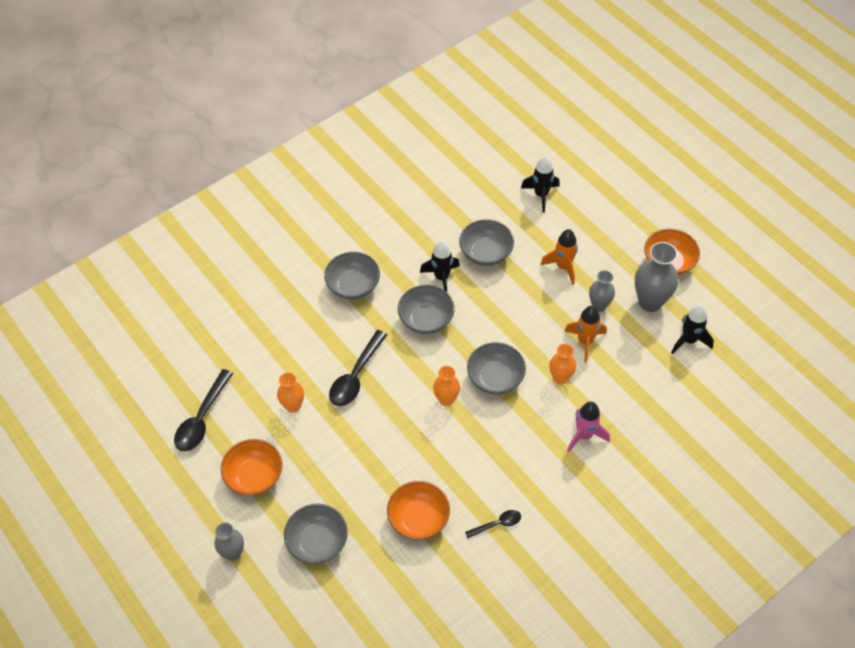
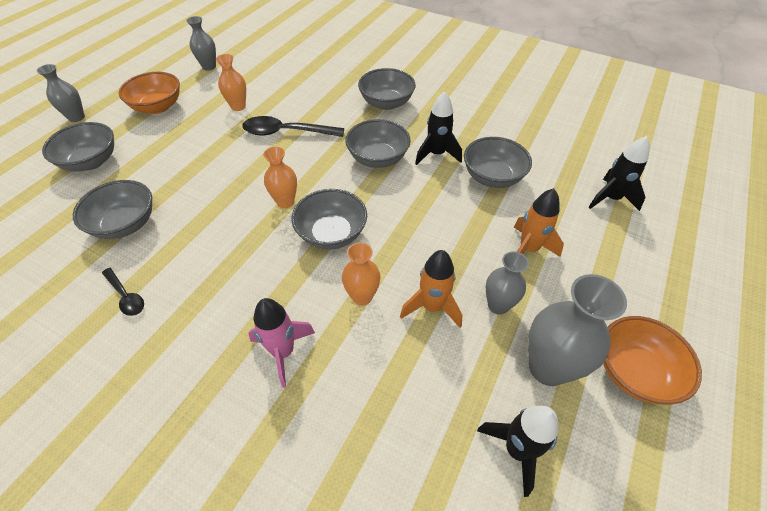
camera: 65 degrees right, 5 degrees down
(202, 418) = (209, 67): black spoon -> grey vase
(418, 519) = (125, 224): orange bowl -> grey bowl

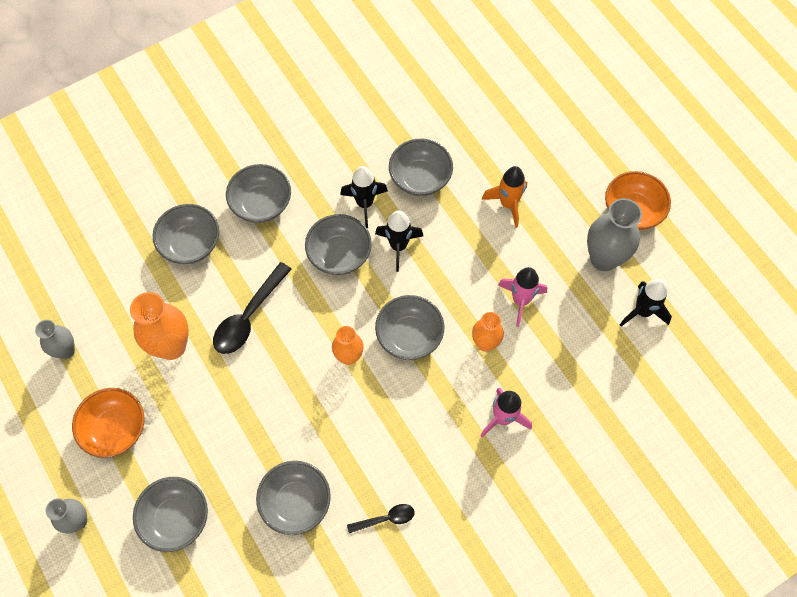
camera: 60 degrees left, 15 degrees up
(238, 106) = (171, 346): orange vase -> orange vase, size x1.66
(326, 85) = (190, 244): none -> grey bowl
(432, 307) = (520, 300): orange rocket -> pink rocket
(498, 305) = (543, 257): grey vase -> none
(610, 198) = (495, 111): black rocket -> black rocket (398, 246)

